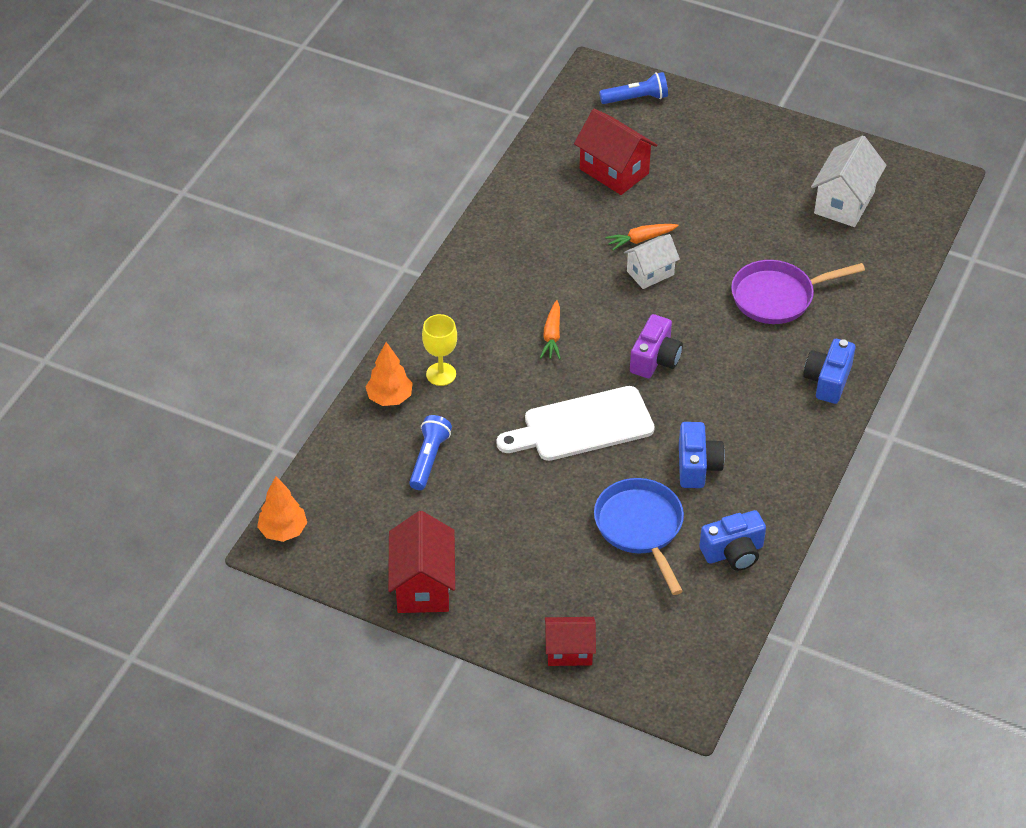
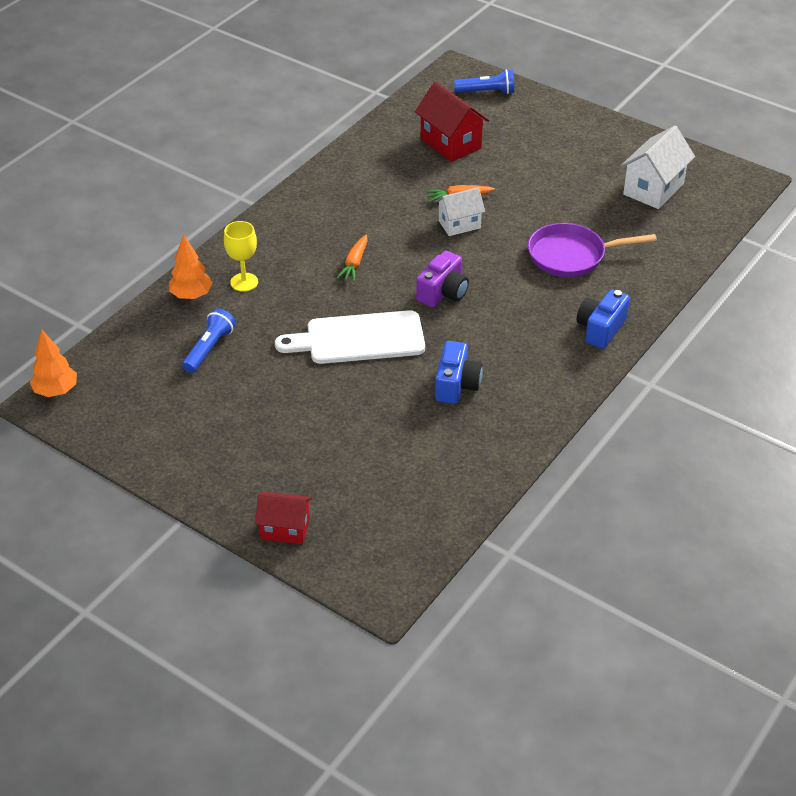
camera: 10 degrees right, 5 degrees down
(423, 585) = (166, 453): red house -> none
(640, 527) = (387, 430): blue pan -> none
(733, 552) = (470, 463): blue camera -> none

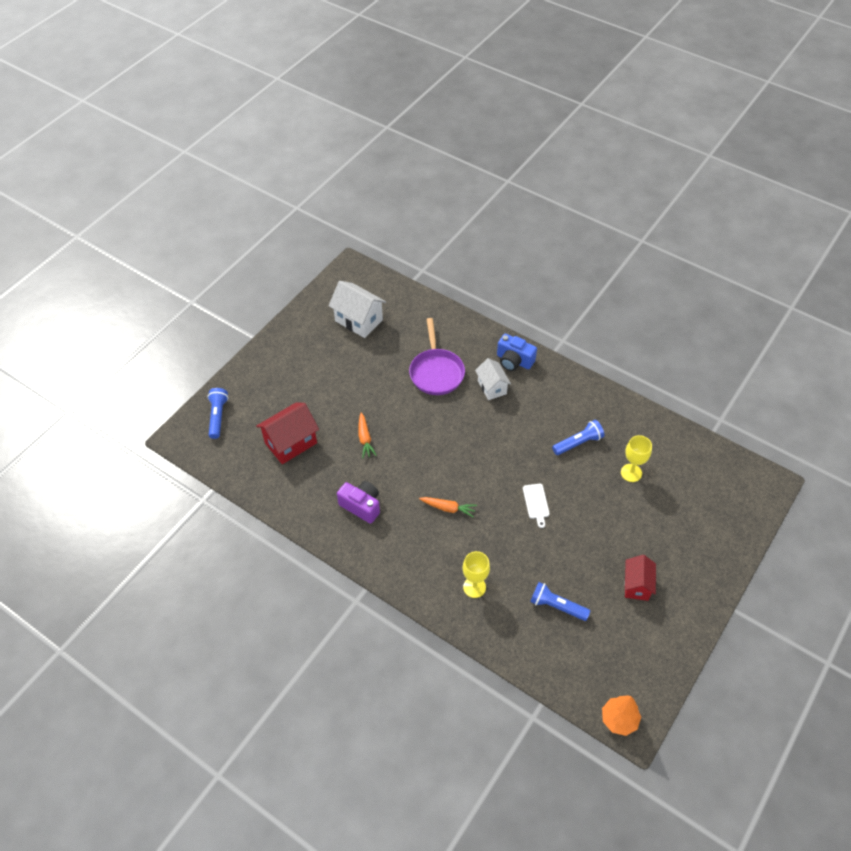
camera: 90 degrees left, 10 degrees up
(191, 295) = (493, 626): orange tree -> none
(285, 529) = (729, 541): red house -> red house (636, 585)
(359, 339) = (536, 503): white cutting board -> white cutting board, size x0.45
(405, 435) = (631, 473): none -> yellow goblet
(443, 293) = (481, 450): purple camera -> purple camera (361, 506)
(456, 385) = (578, 443): blue camera -> blue flashlight
(459, 224) = (399, 439): white house -> white house (492, 387)

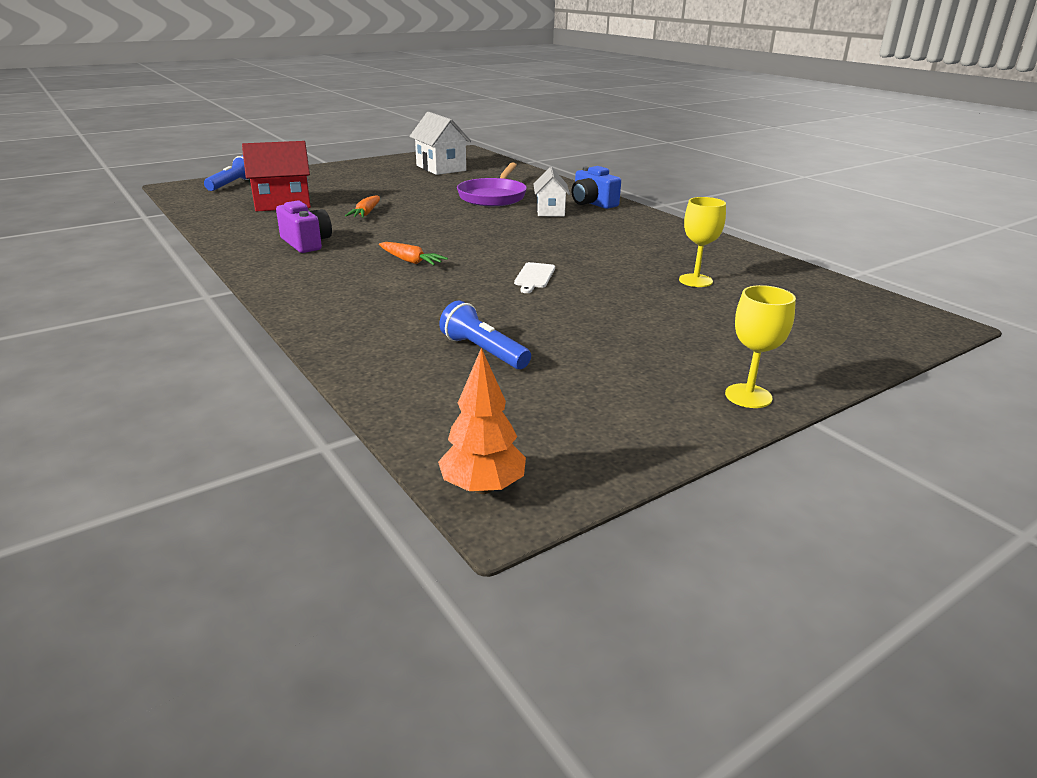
camera: 20 degrees right, 25 degrees down
(474, 587) = (376, 314): yellow goblet -> yellow goblet (748, 396)
(578, 443) = (632, 252): blue flashlight -> none
(636, 585) = (637, 360): red house -> none

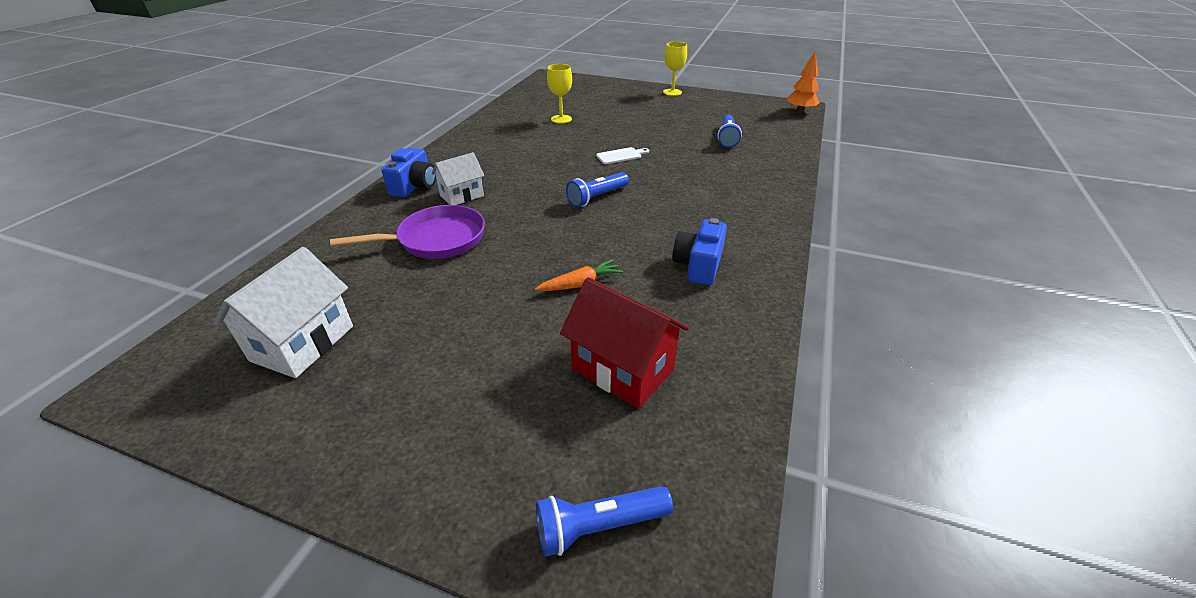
camera: 125 degrees left, 10 degrees up
(306, 243) = (698, 265): purple camera -> blue camera
(411, 261) = (659, 202): orange carrot -> none
(464, 244) = (597, 197): none -> blue flashlight

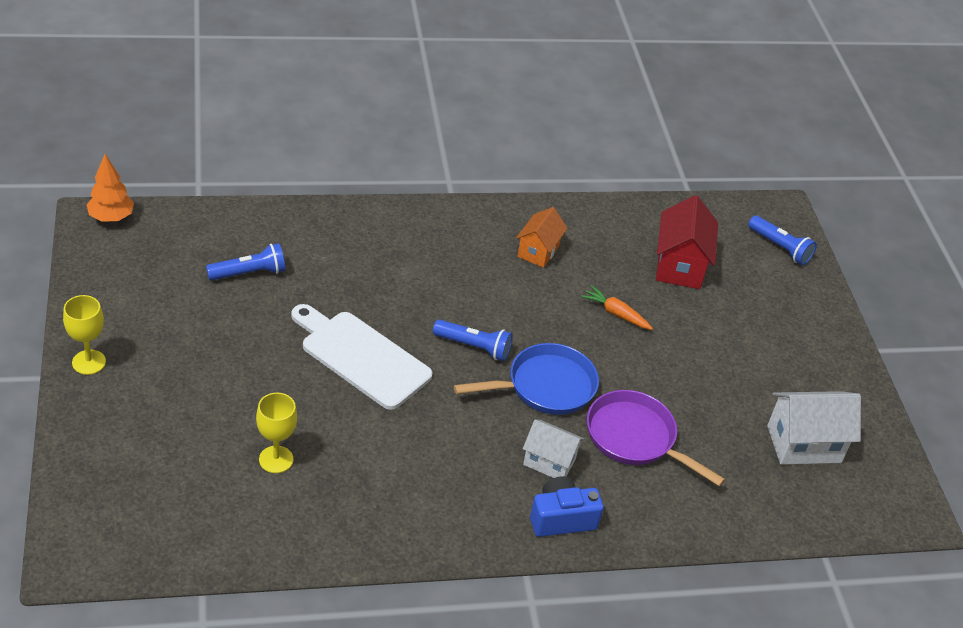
camera: 125 degrees left, 5 degrees up
(529, 216) = (545, 386): none -> blue pan
(621, 156) = (361, 357): white cutting board -> white cutting board, size x2.23
(698, 265) = (538, 251): blue camera -> orange house

